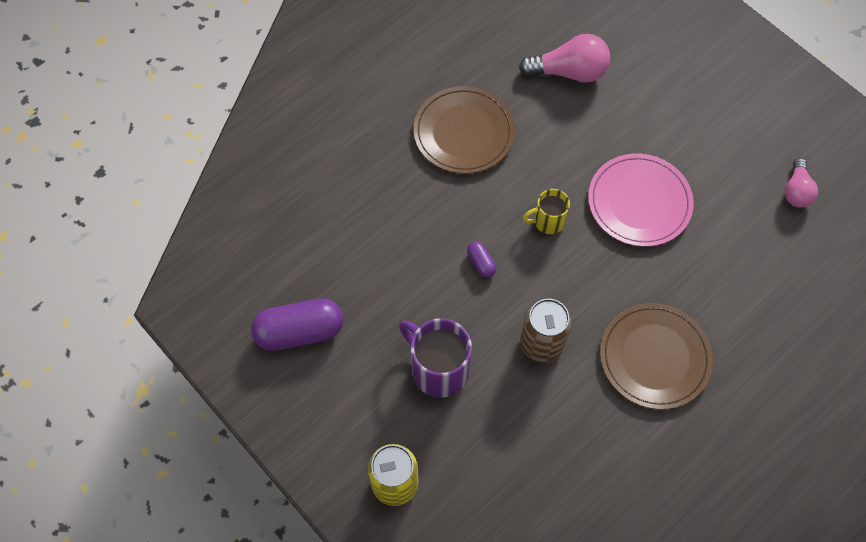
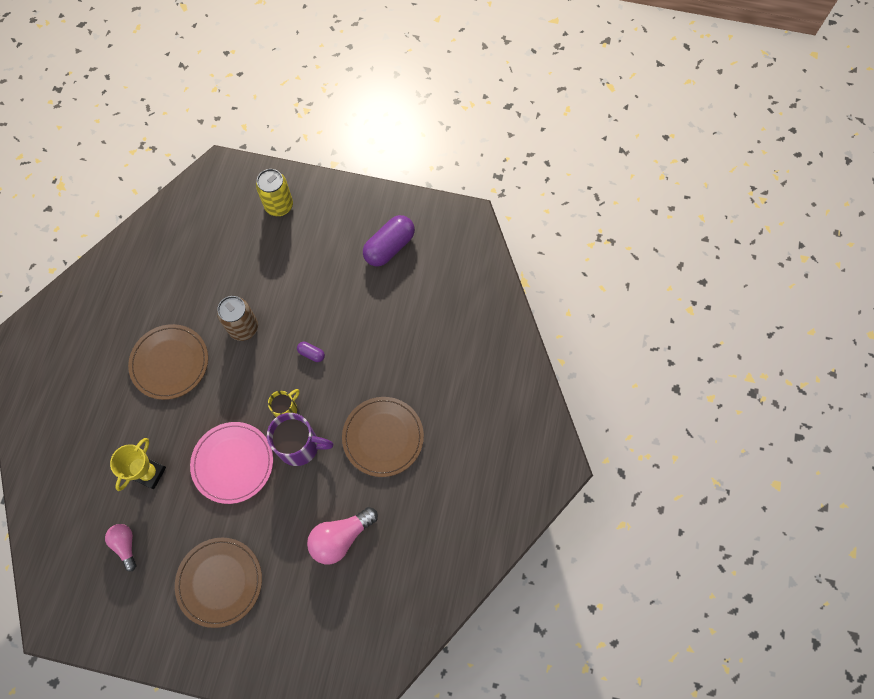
camera: 145 degrees right, 5 degrees up
(438, 369) = (295, 276): purple mug -> purple mug (300, 446)
(712, 103) = (219, 582): none -> brown plate
(738, 246) = (149, 473): none -> yellow trophy

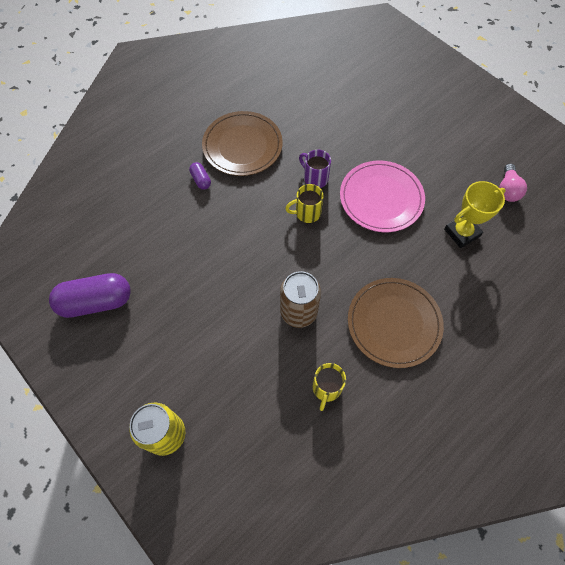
camera: 145 degrees left, 5 degrees down
(194, 291) = (326, 388): none -> yellow mug
(219, 582) = (438, 125): brown plate -> none
(300, 446) = (315, 178): purple mug -> purple mug, size x0.58
(311, 354) = (251, 246): purple capsule -> purple capsule (201, 180)
(340, 538) = (326, 102): pink light bulb -> none

